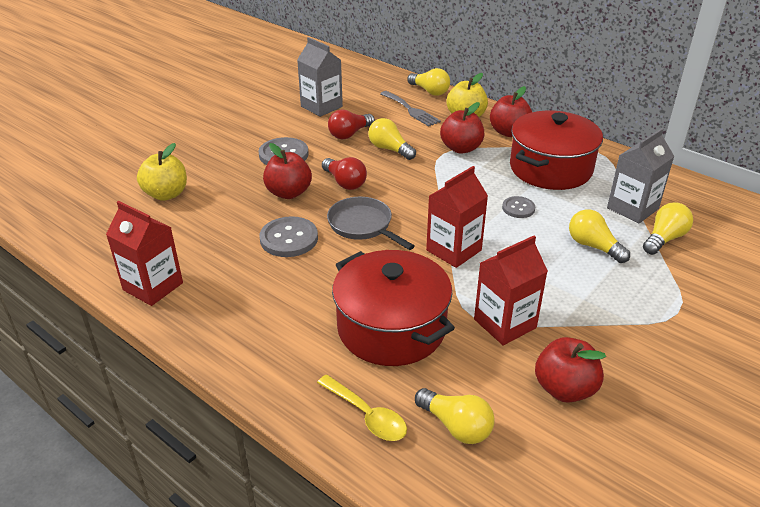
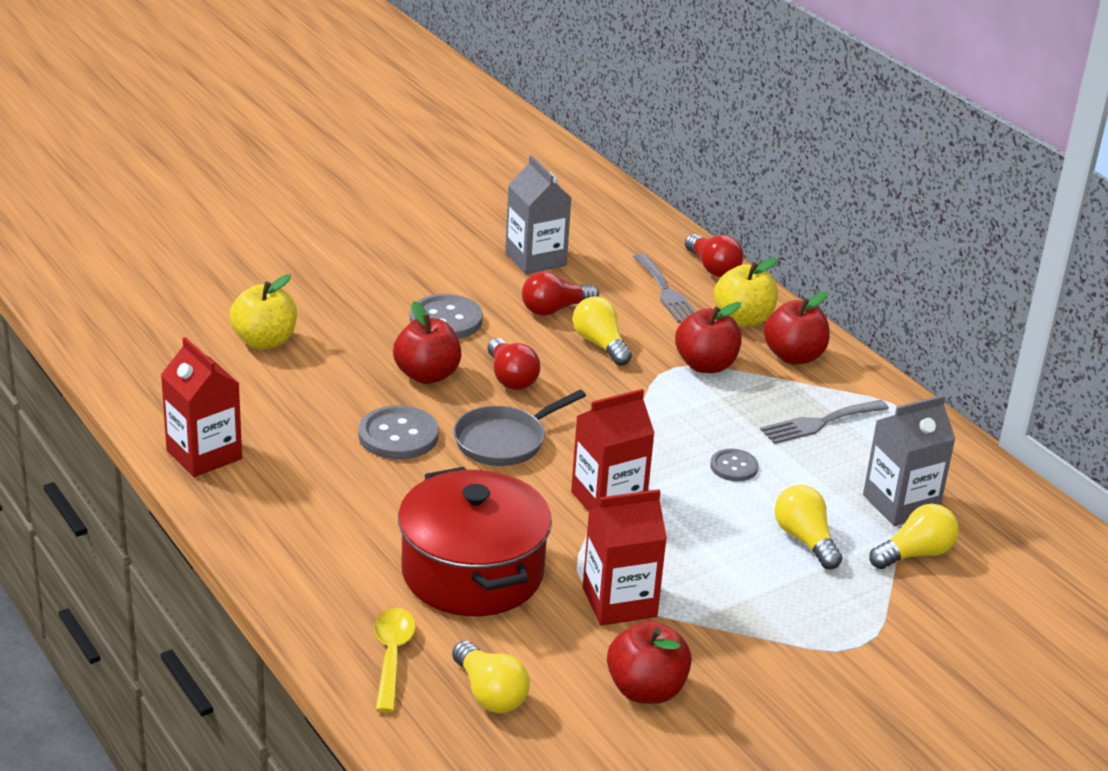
camera: 15 degrees right, 5 degrees down
(363, 225) = (504, 441): grey pan -> grey pan turned 105 degrees counterclockwise
(367, 415) = (392, 656): yellow spoon -> yellow spoon turned 150 degrees counterclockwise
(430, 91) = (712, 268): yellow light bulb -> red light bulb
(550, 168) = (819, 423): red pot -> grey fork

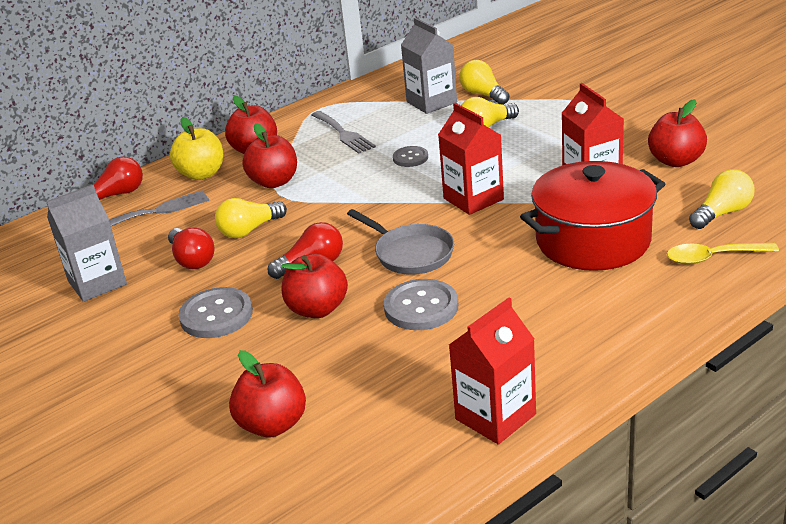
camera: 90 degrees left, 0 degrees up
(265, 341) = (272, 424): yellow apple -> red apple

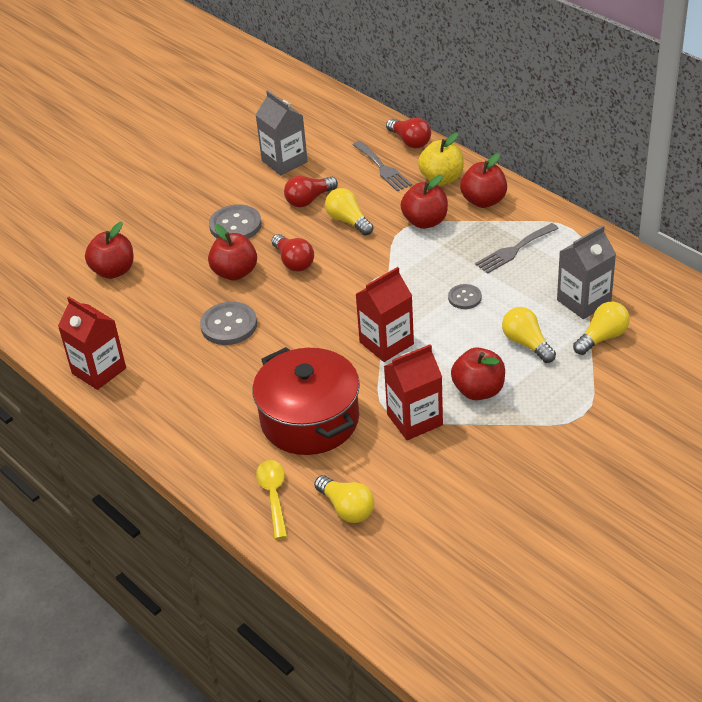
camera: 85 degrees right, 10 degrees up
(410, 253) = (303, 313): grey pan -> none
(676, 161) = (449, 481): red apple -> red apple (478, 390)

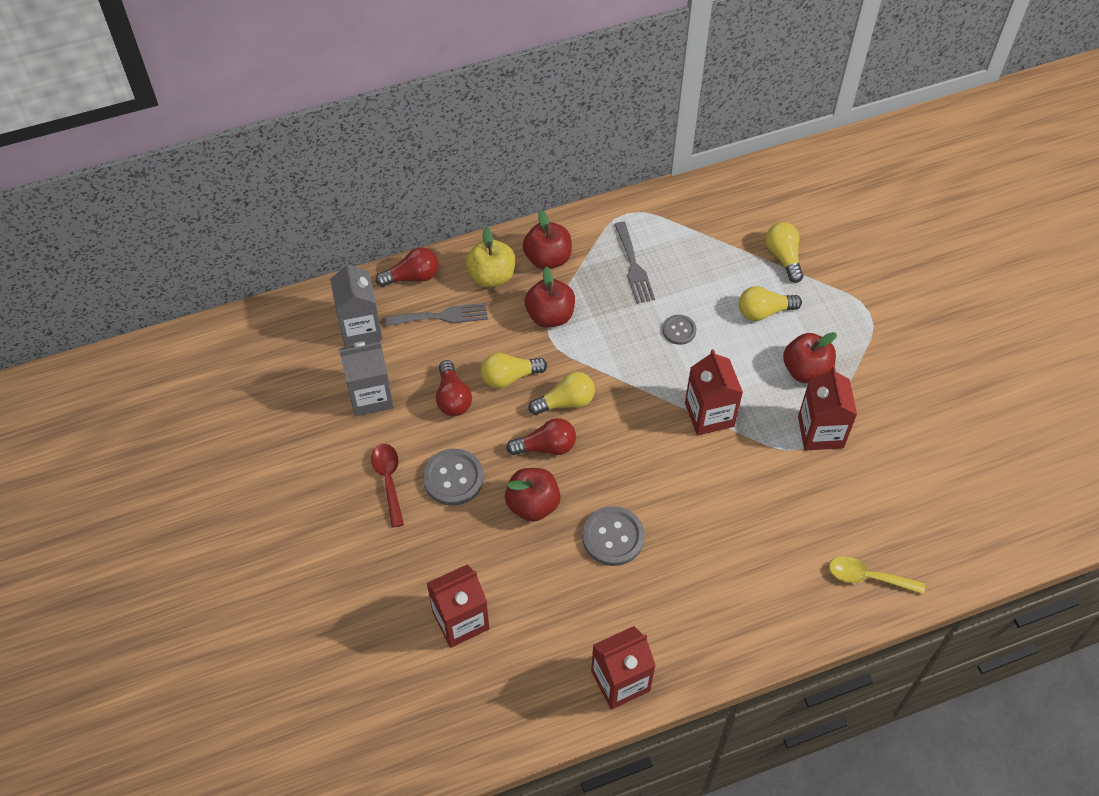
camera: 70 degrees left, 15 degrees up
(113, 271) = (460, 620): red apple -> red carton
(215, 196) = (389, 480): none -> red spoon
(310, 420) = (783, 514): red pot -> none
(346, 508) = (906, 524): yellow light bulb -> yellow light bulb (565, 402)
(584, 301) = (731, 249): grey carton -> grey carton (360, 328)

